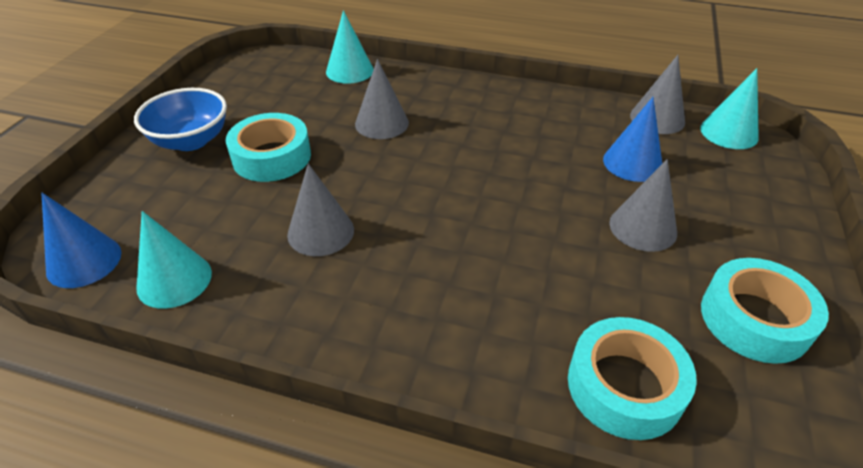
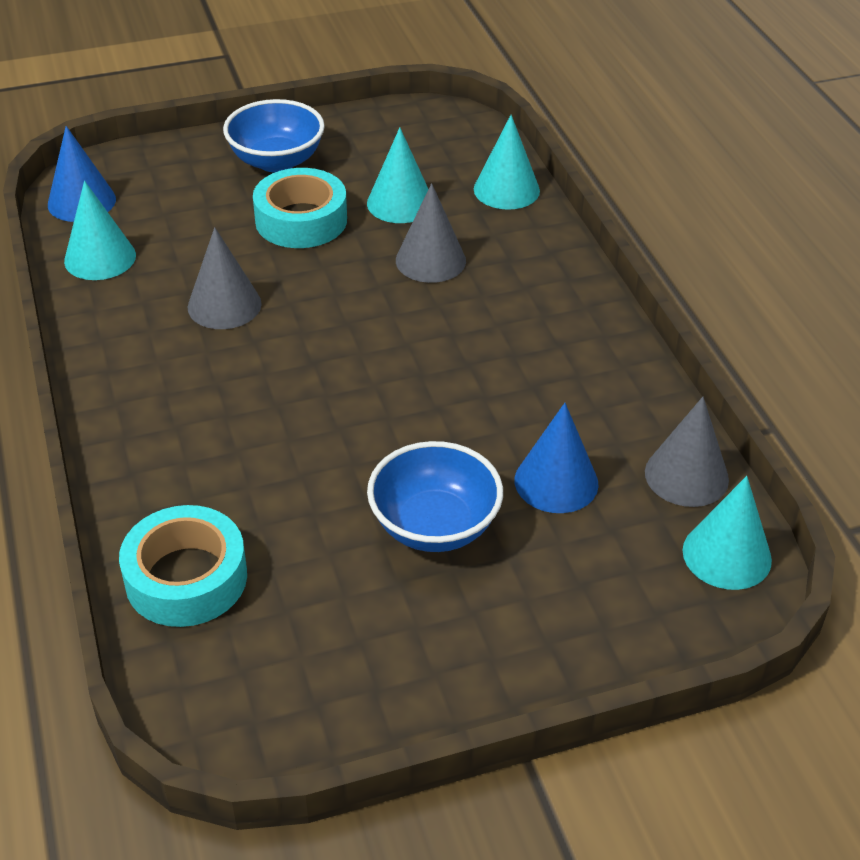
camera: 55 degrees right, 0 degrees up
(310, 111) = (400, 203): none -> turquoise cone
(643, 227) = (434, 526): grey cone -> blue bowl
(754, 319) = (355, 655): turquoise tape -> none

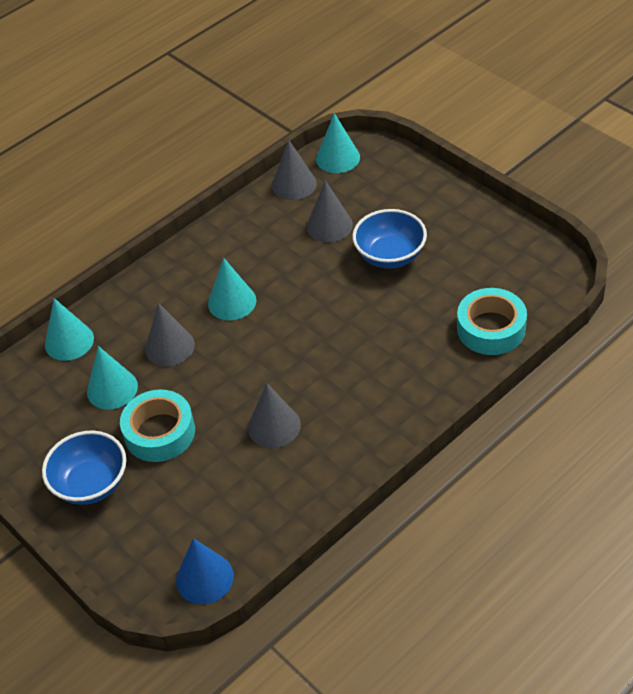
camera: 110 degrees left, 5 degrees up
(100, 258) = (264, 523): turquoise cone -> turquoise cone (232, 302)
(556, 482) = (329, 225): blue cone -> grey cone

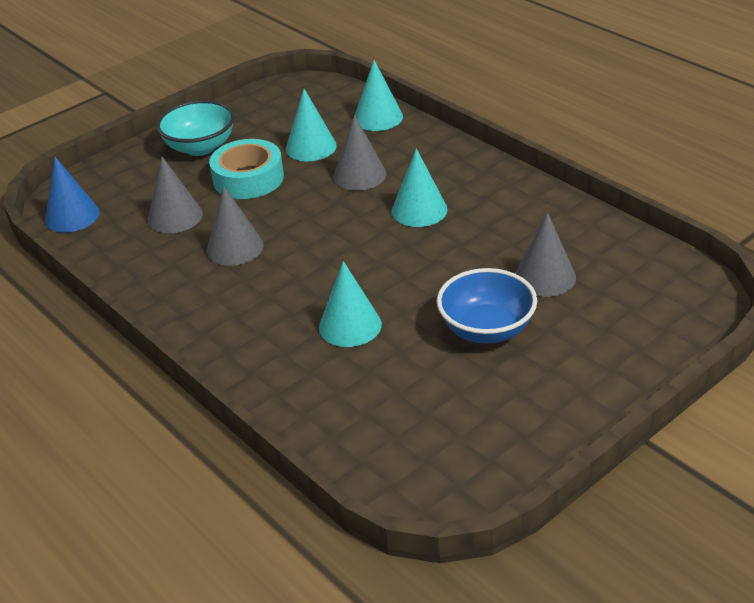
camera: 90 degrees right, 10 degrees down
(91, 484) = (200, 147): blue bowl -> turquoise bowl
(294, 184) = (623, 245): grey cone -> grey cone (175, 217)
(338, 158) = (681, 281): turquoise cone -> turquoise cone (350, 325)
(491, 328) = (343, 420): turquoise tape -> none

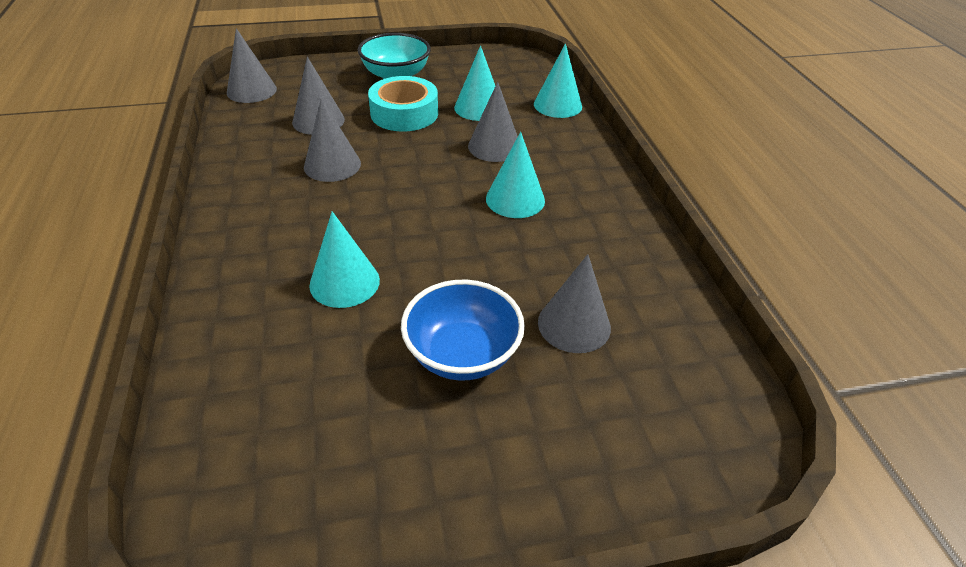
camera: 25 degrees right, 5 degrees up
(72, 216) = (251, 90): blue cone -> grey cone

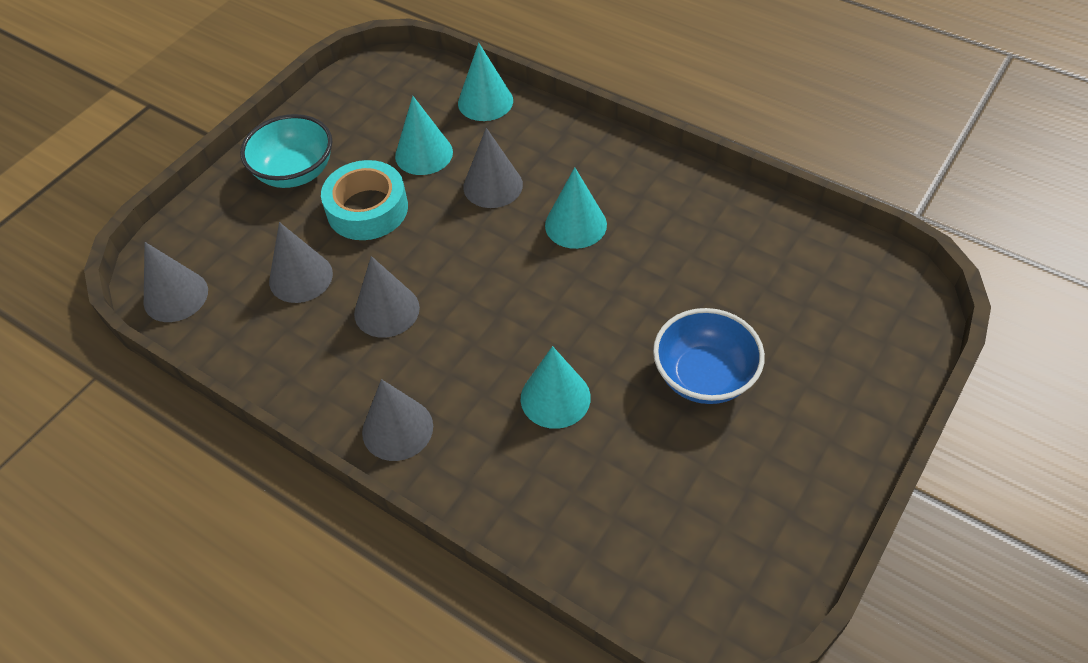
camera: 40 degrees left, 10 degrees up
(574, 324) = (740, 294): grey cone -> grey cone (397, 429)

